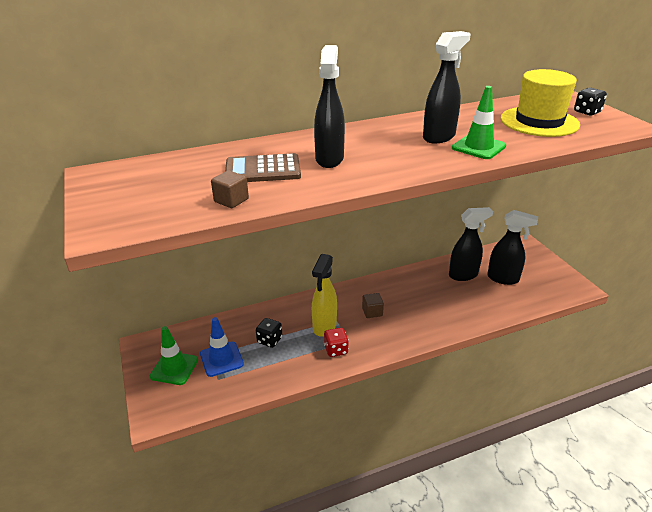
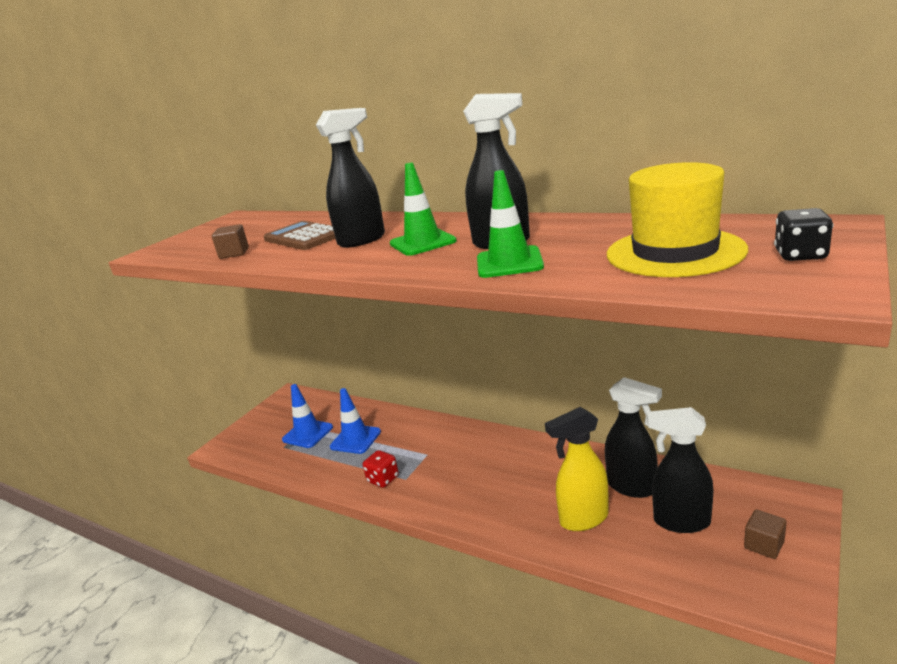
camera: 55 degrees right, 10 degrees down
(174, 368) = (277, 422): green traffic cone -> green traffic cone (422, 242)
(269, 340) = (355, 439): black dice -> blue traffic cone
(324, 326) = (408, 453): yellow spray bottle -> yellow spray bottle (583, 519)
(372, 312) = (467, 466): brown cube -> brown cube (764, 545)
(503, 278) = (681, 522): black spray bottle -> black spray bottle turned 120 degrees clockwise

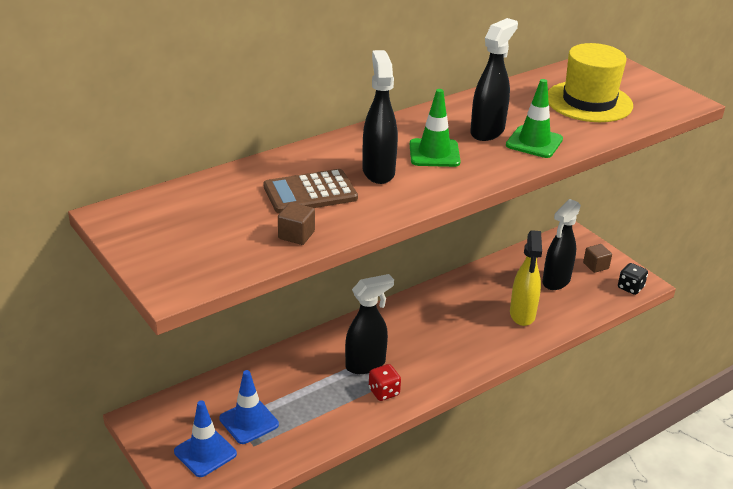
camera: 70 degrees left, 10 degrees up
(355, 439) = (299, 391): blue traffic cone -> blue traffic cone (205, 453)
(632, 487) = (508, 282): black spray bottle -> black spray bottle (366, 364)
(800, 255) = (636, 84): black dice -> black dice (630, 288)

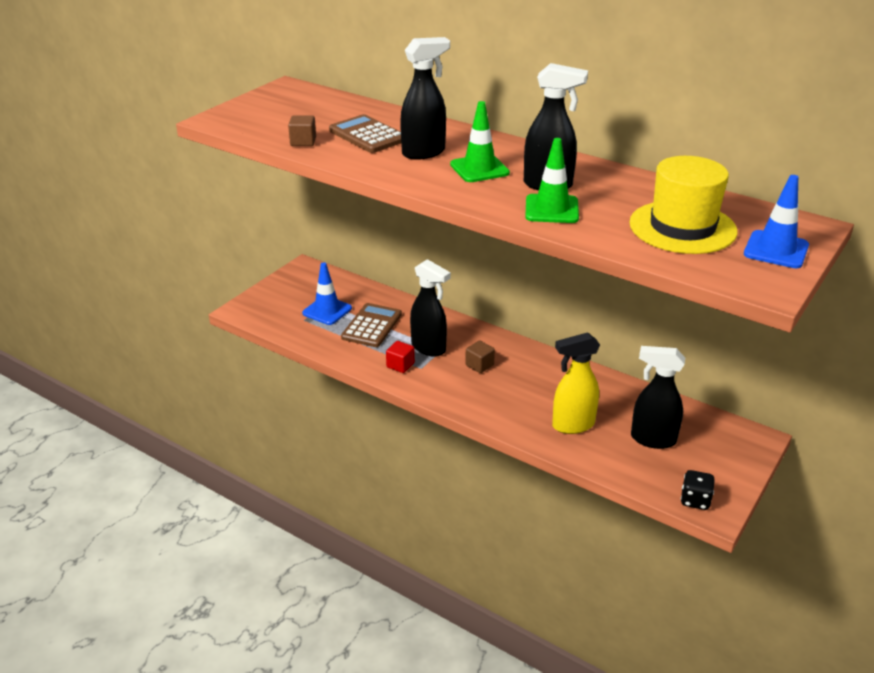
camera: 70 degrees right, 0 degrees up
(205, 453) = (285, 302): blue traffic cone -> blue traffic cone (776, 250)
(301, 394) = (371, 326): none -> brown calculator
(384, 392) = (400, 365): red dice -> red cube
(595, 266) = (712, 466): brown cube -> brown cube (479, 365)

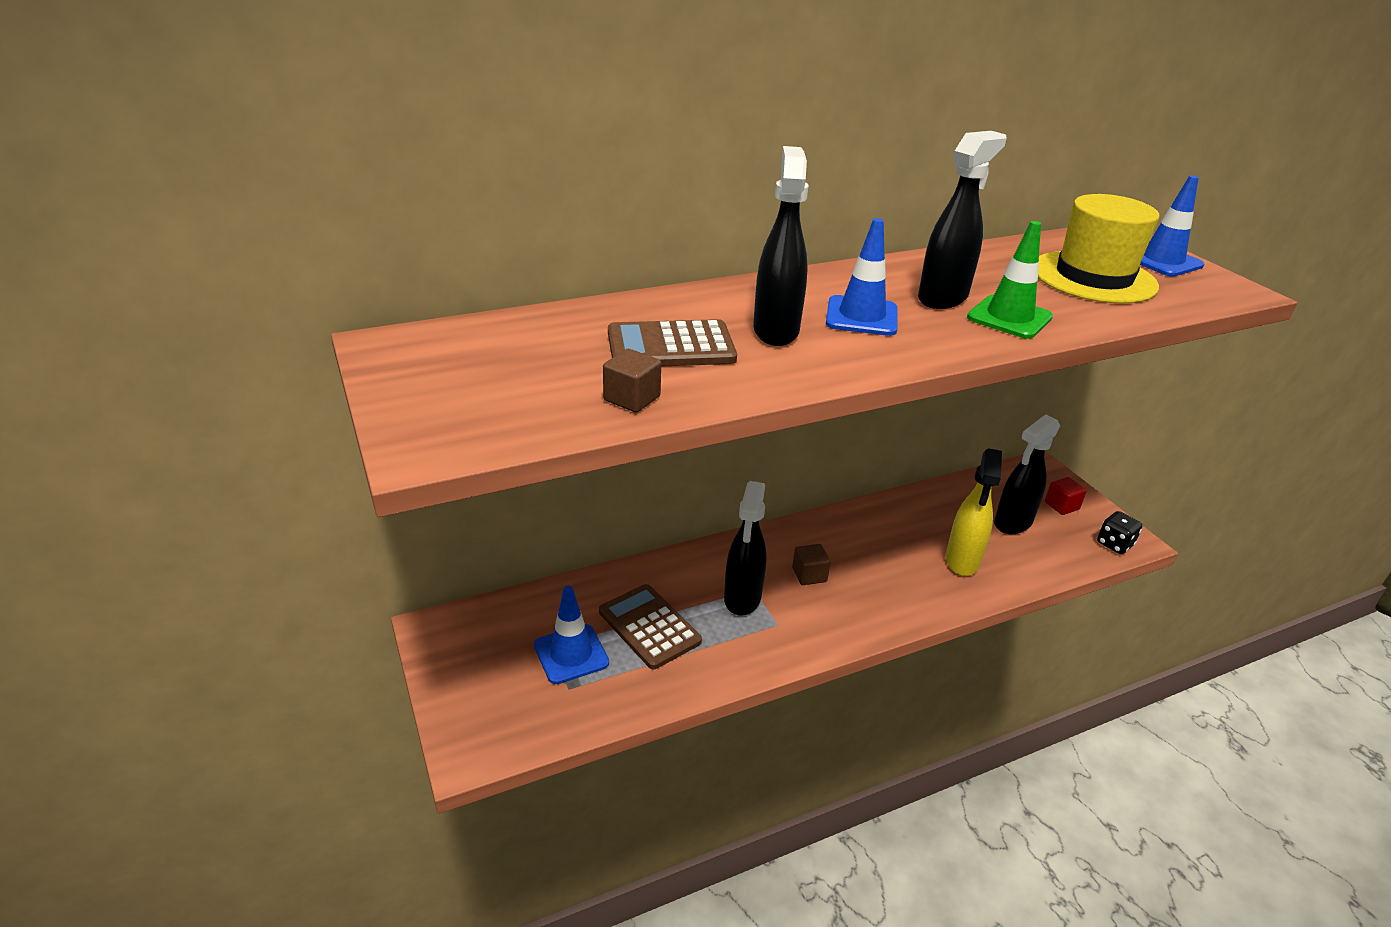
camera: 60 degrees left, 0 degrees up
(400, 365) = (758, 639): red cube -> red cube (1061, 506)
(429, 348) = (742, 599): black spray bottle -> black spray bottle turned 120 degrees clockwise
(479, 169) = (861, 316): green traffic cone -> blue traffic cone

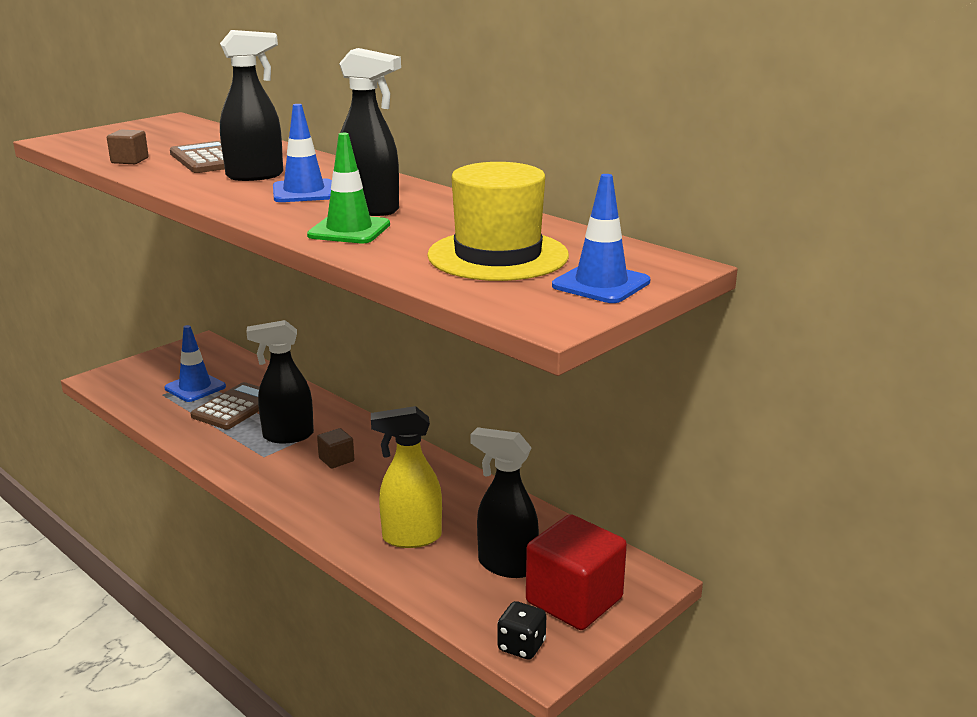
camera: 70 degrees right, 10 degrees down
(1061, 506) = (574, 600): red cube -> red cube, size x2.16

